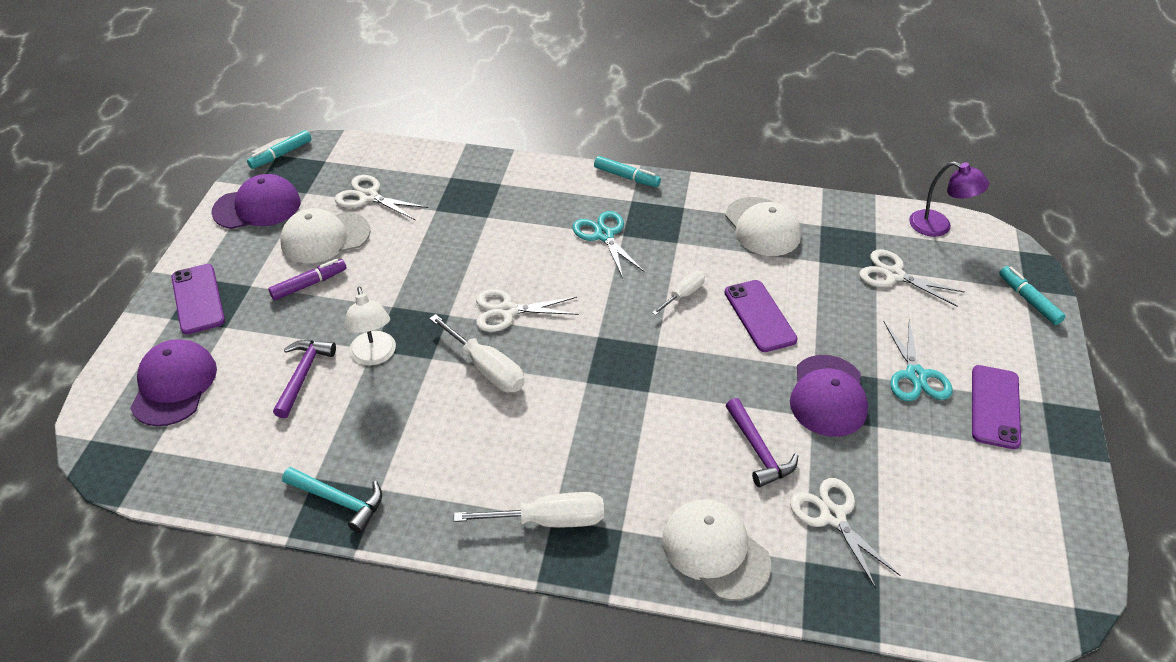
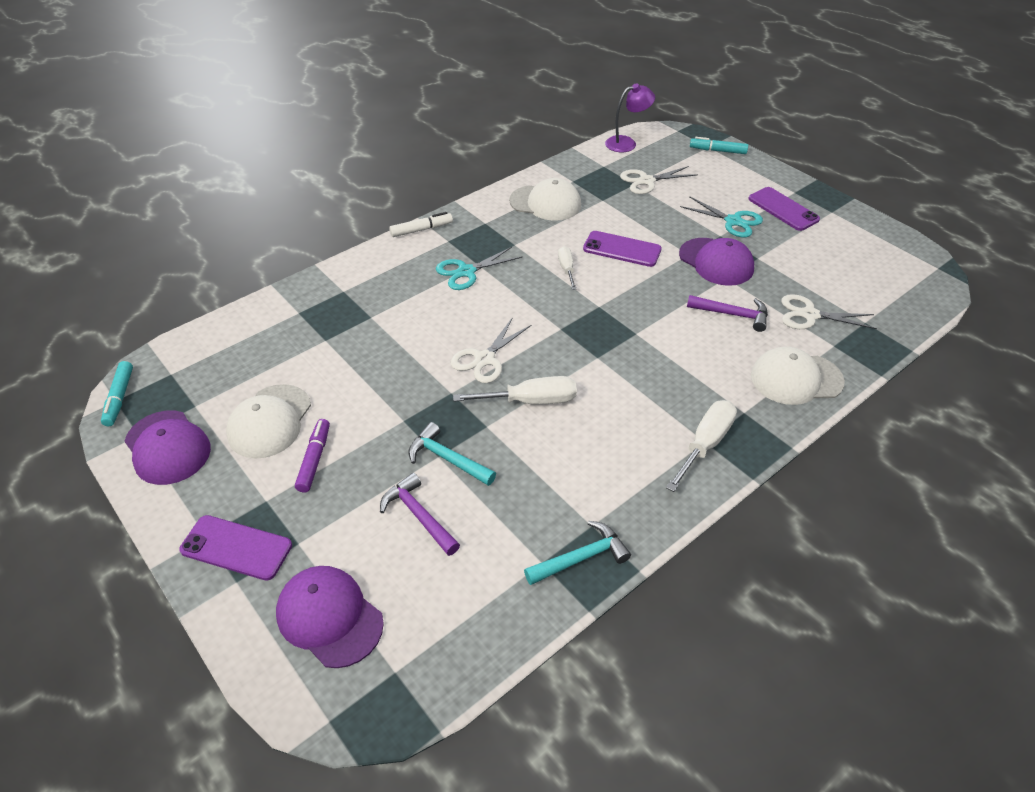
camera: 50 degrees left, 0 degrees up
(257, 207) = (167, 447): purple cap -> purple cap turned 120 degrees clockwise
(368, 197) = (256, 370): white scissors -> none
(374, 356) = (447, 459): white lamp -> turquoise hammer
(604, 235) = (466, 272): turquoise scissors -> turquoise scissors turned 45 degrees counterclockwise
(626, 177) = (421, 230): turquoise marker -> white marker

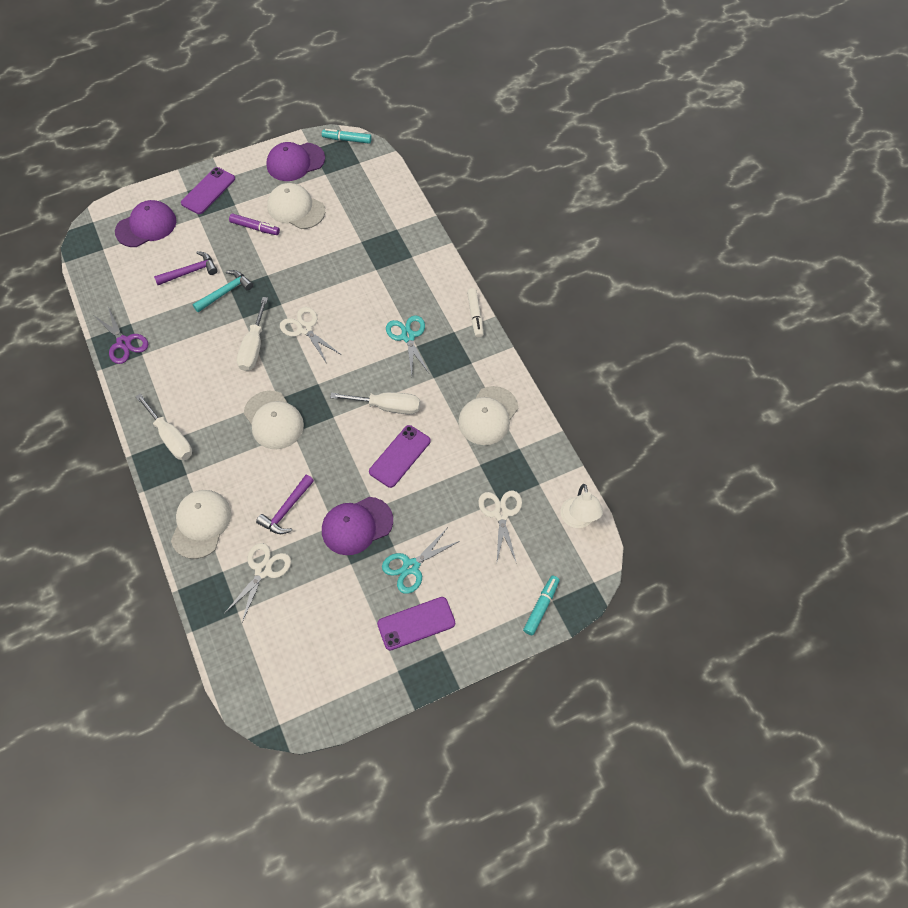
camera: 105 degrees right, 15 degrees up
(566, 269) = (387, 406): white screwdriver -> white screwdriver, size x1.63
(581, 557) = (124, 343): turquoise hammer -> purple scissors
(627, 143) = (578, 520): purple lamp -> white lamp
(629, 353) = (273, 420): none -> white cap

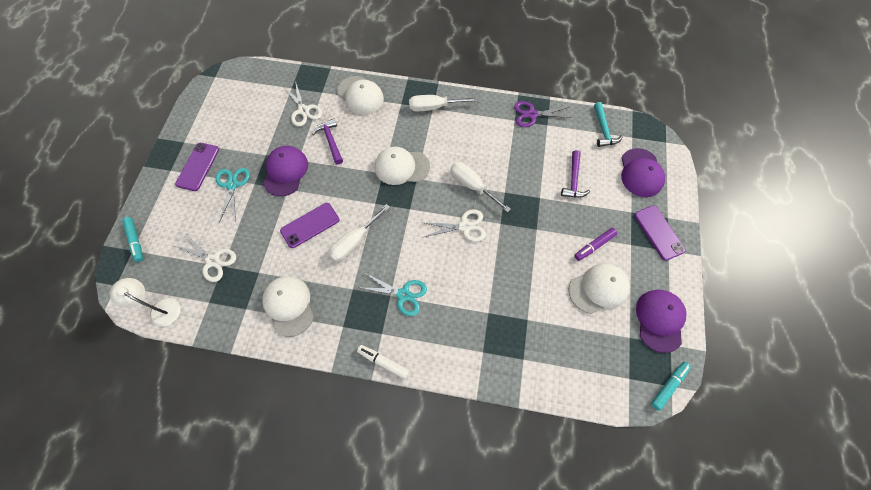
camera: 125 degrees right, 5 degrees up
(225, 292) = (537, 193): turquoise hammer -> turquoise hammer (603, 130)
(399, 456) = (310, 225): purple phone -> purple phone turned 75 degrees clockwise

